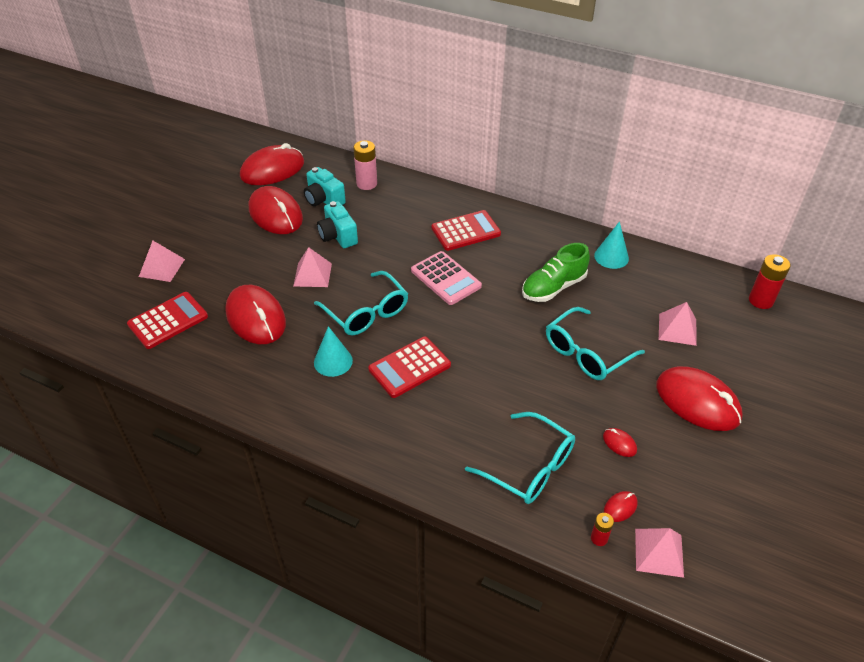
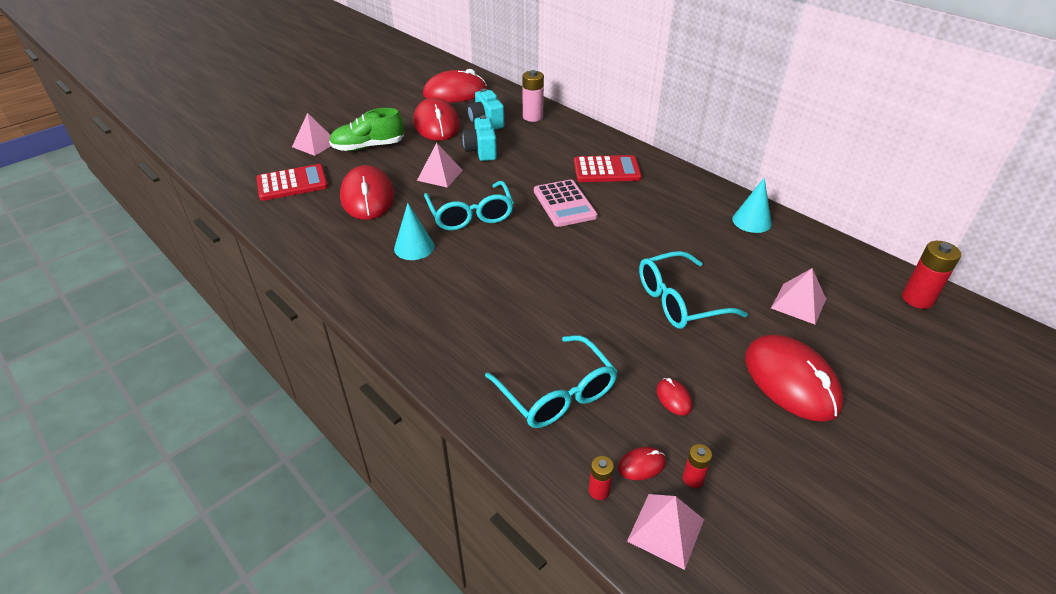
camera: 20 degrees right, 5 degrees down
(409, 367) = (484, 269): red calculator -> none
(553, 287) = (673, 234): green shoe -> green shoe (368, 147)
(661, 506) = (693, 479): none -> red battery

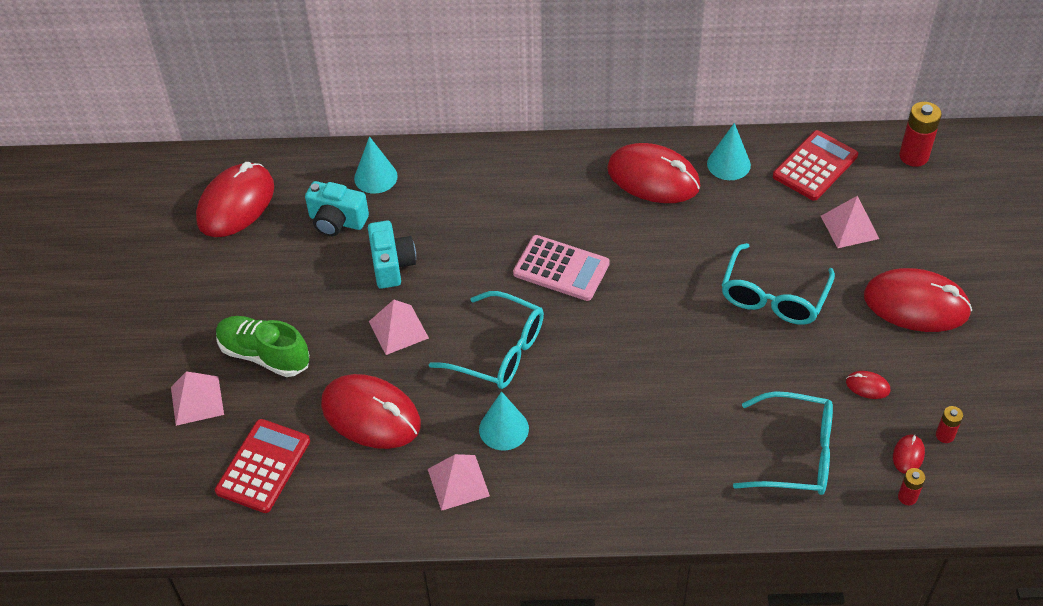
camera: 45 degrees left, 10 degrees up
(368, 147) = (264, 355): green shoe -> green shoe turned 90 degrees clockwise
(436, 124) = (289, 266): red mouse -> red mouse (653, 178)
(481, 151) = (392, 265): turquoise camera -> turquoise camera turned 135 degrees counterclockwise
(532, 117) = (375, 177): pink battery -> turquoise cone
(606, 170) = (543, 196): red calculator -> red calculator (815, 166)
(665, 530) = (969, 484): pink pyramid -> pink pyramid (458, 482)

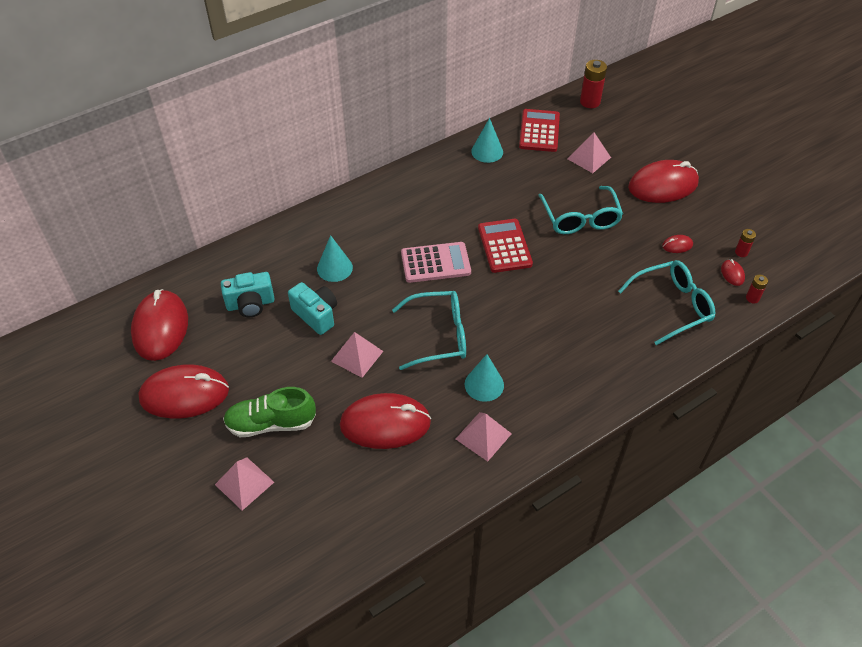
camera: 35 degrees left, 0 degrees up
(263, 466) = (335, 502): red calculator -> red calculator (504, 246)
(375, 177) = (255, 261): turquoise cone -> turquoise cone (334, 268)
(653, 178) = (447, 180): red mouse -> red mouse (184, 394)

